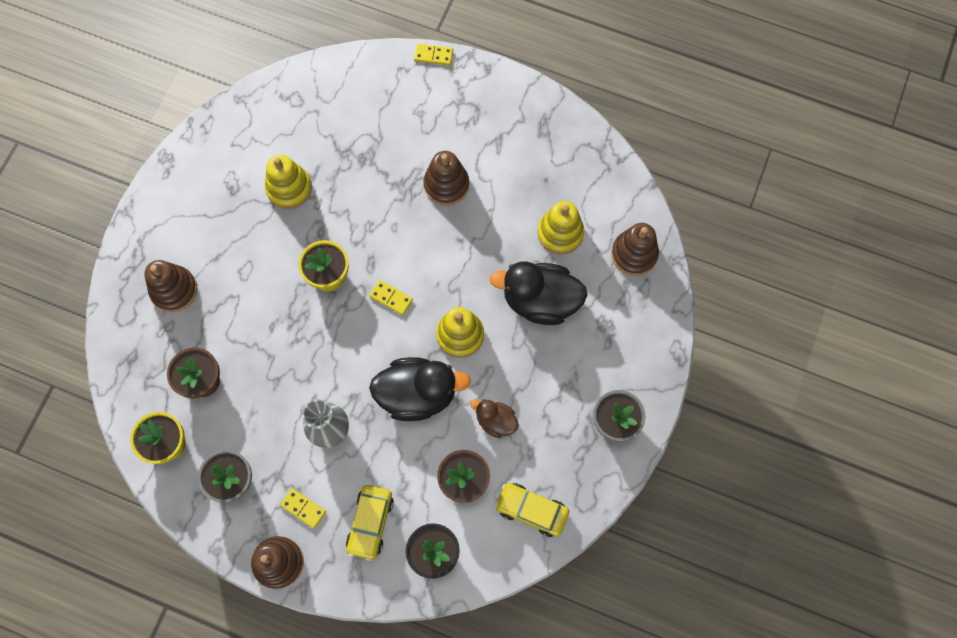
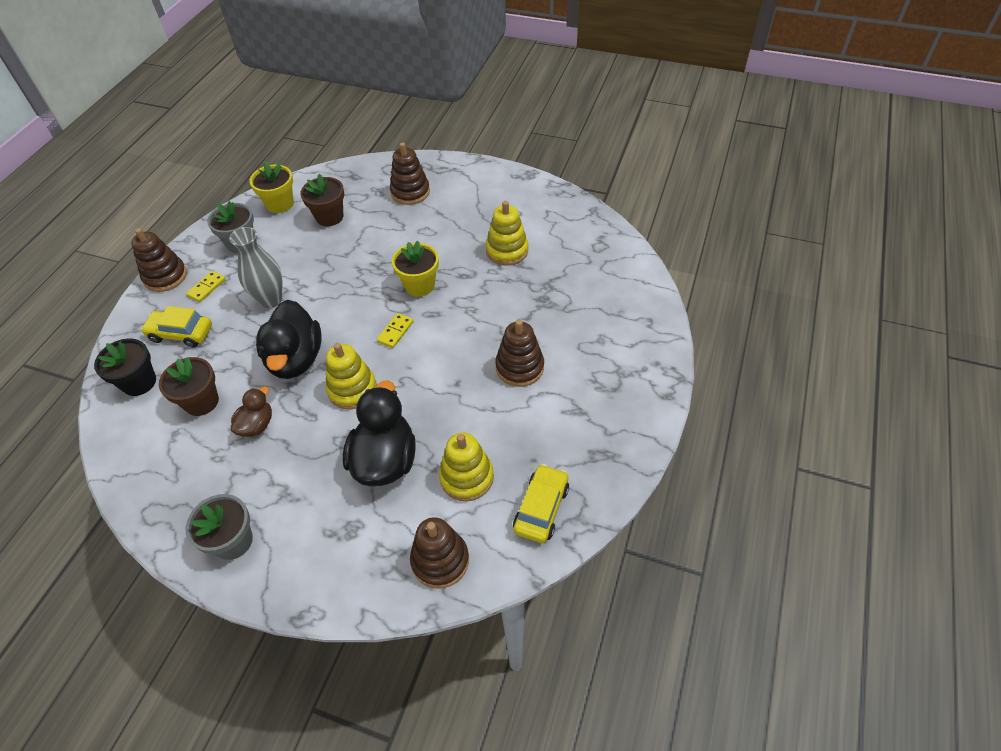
camera: 90 degrees right, 20 degrees down
(433, 55) = (672, 346): yellow domino -> none
(531, 510) = (156, 462): yellow car -> yellow car (541, 508)

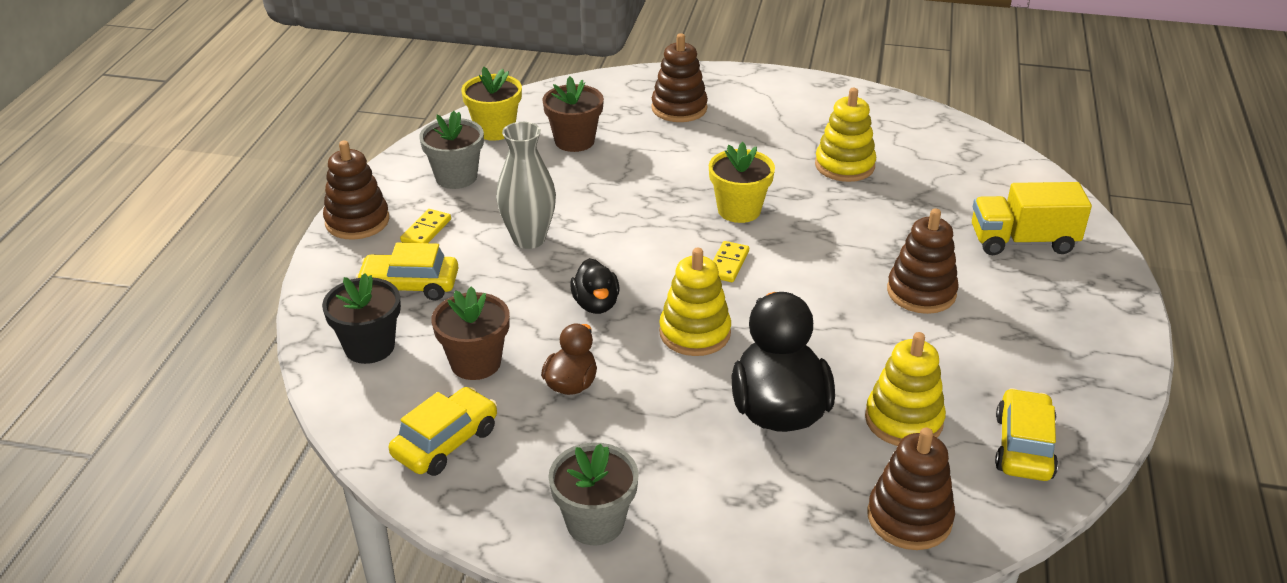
camera: 10 degrees left, 15 degrees down
(161, 465) = (445, 442): none -> yellow car
(295, 359) = (596, 304): black duck -> black duck, size x0.53
(608, 328) = (1022, 241): none -> yellow truck

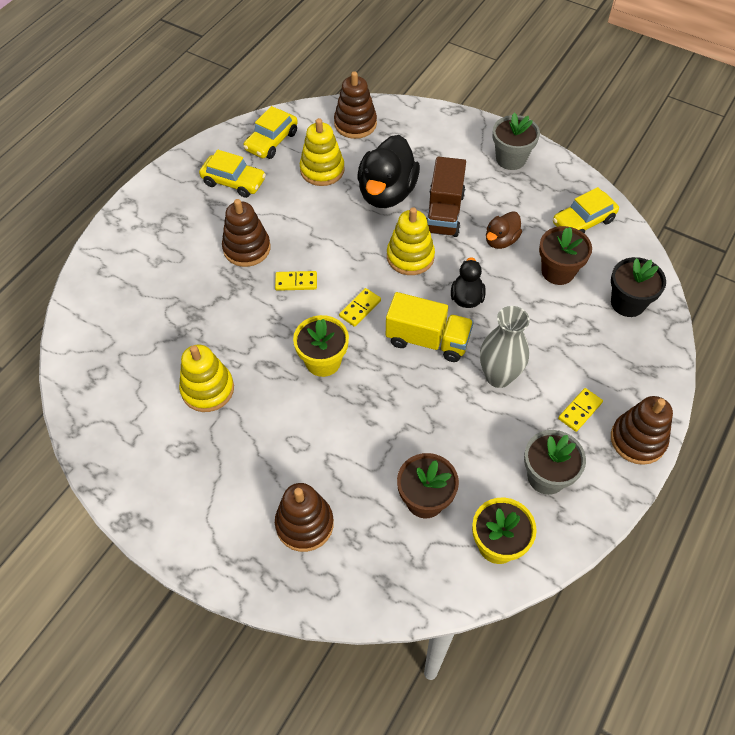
camera: 160 degrees left, 20 degrees up
(410, 286) = (597, 352): yellow car -> yellow car (234, 182)
(674, 402) = (444, 213): none -> brown truck
(827, 272) = (296, 282): none -> yellow domino
(1022, 241) = (143, 271): yellow truck -> yellow truck (427, 340)

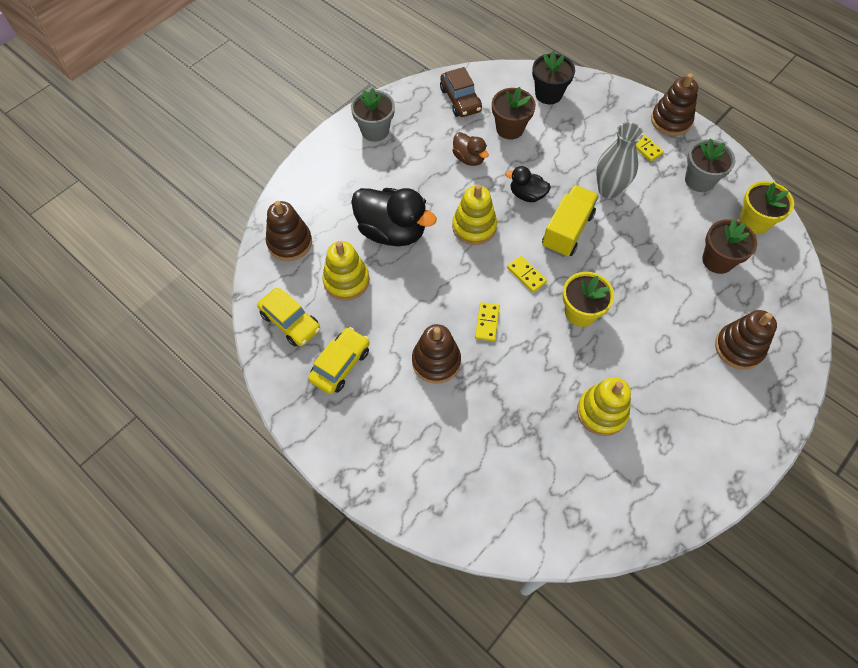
camera: 80 degrees left, 5 degrees up
(444, 213) = (427, 192): brown truck -> none
(583, 222) = (460, 100): yellow car -> brown car

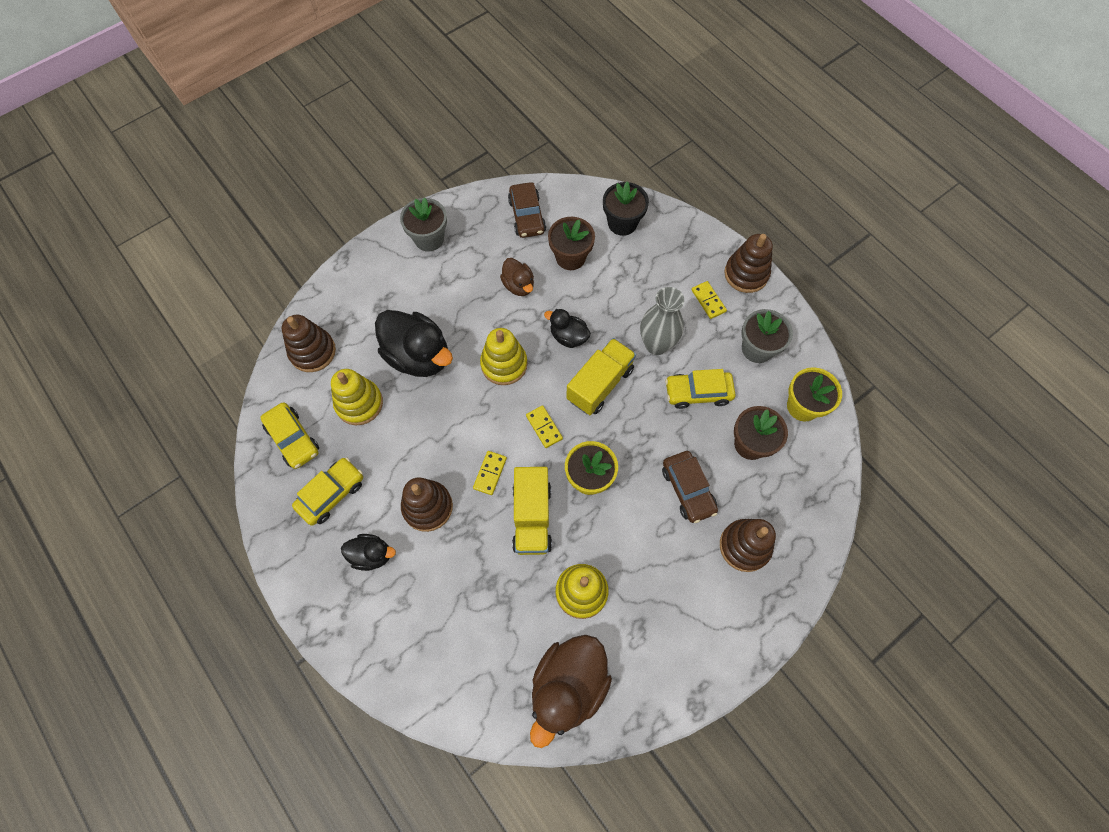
camera: 10 degrees right, 5 degrees up
(394, 413) = (372, 555): none -> black duck
(537, 354) = (532, 517): none -> yellow truck
(613, 498) = (568, 686): none -> brown duck
(658, 224) = (698, 393): none -> yellow car
(673, 307) = (688, 489): none -> brown car

